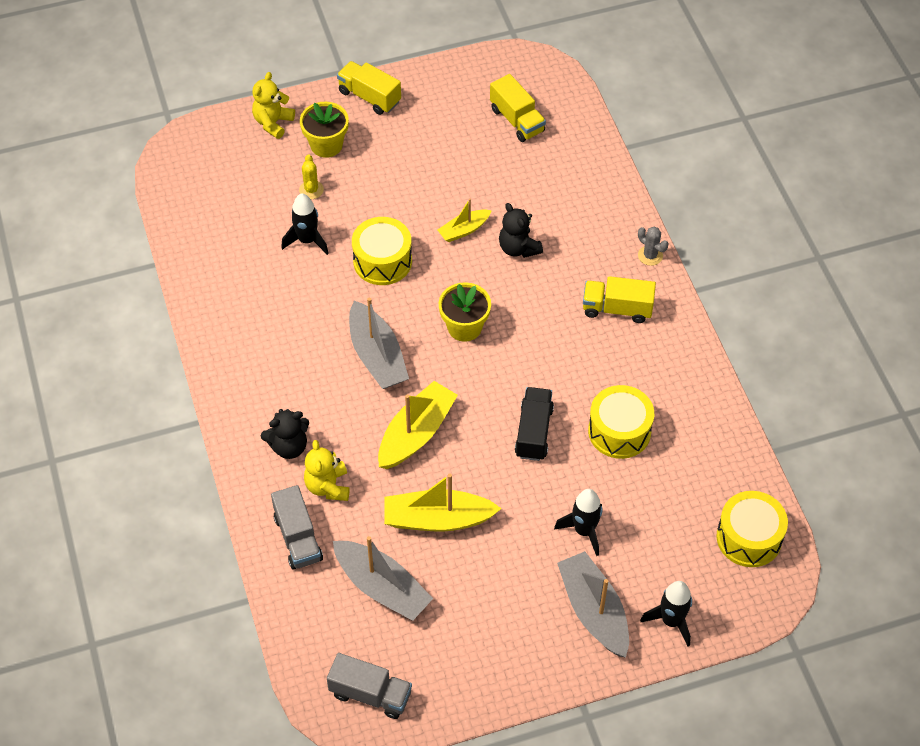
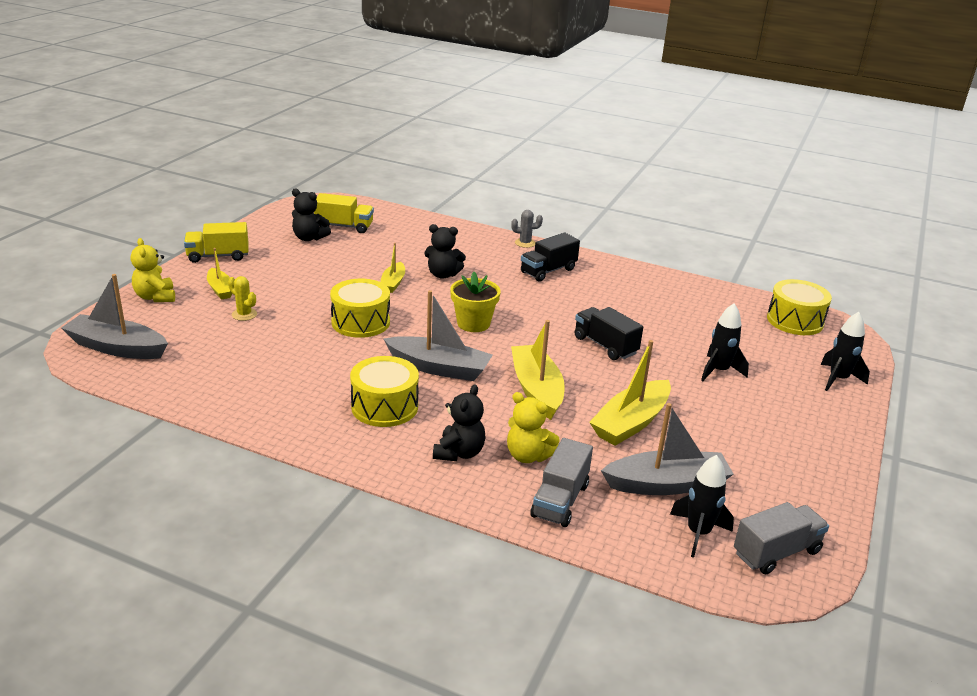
camera: 50 degrees left, 25 degrees down
(298, 538) = (560, 500): grey truck -> grey truck turned 90 degrees clockwise
(307, 240) = (283, 339): black rocket -> black rocket (698, 533)
(326, 145) = (220, 289): yellow flower pot -> yellow boat
(468, 118) = (309, 238): none -> black teddy bear
(593, 611) = (797, 403): grey boat -> grey boat (117, 348)
(617, 309) = (548, 271): yellow truck -> black truck
(619, 431) = (649, 318): yellow drum -> yellow drum (384, 406)

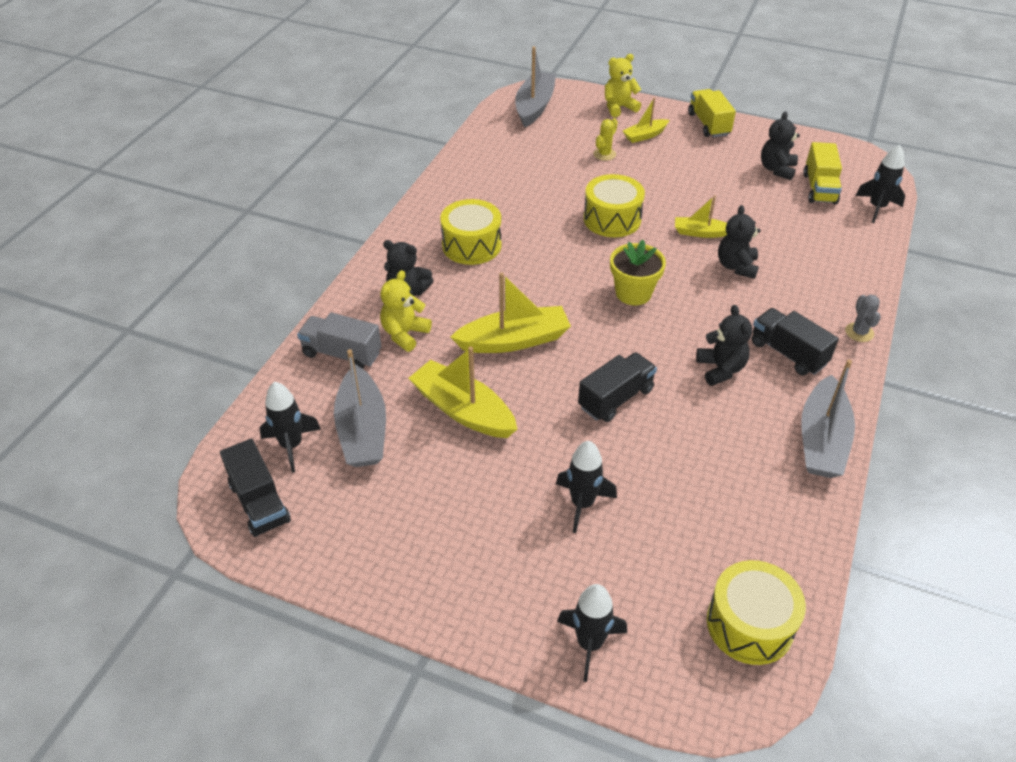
camera: 90 degrees right, 15 degrees up
(378, 211) = (877, 208): none -> black rocket
(439, 368) = (541, 273): grey boat -> grey boat (822, 440)
(567, 298) = (721, 369): none -> black teddy bear
(776, 552) = (259, 502): grey truck -> black truck

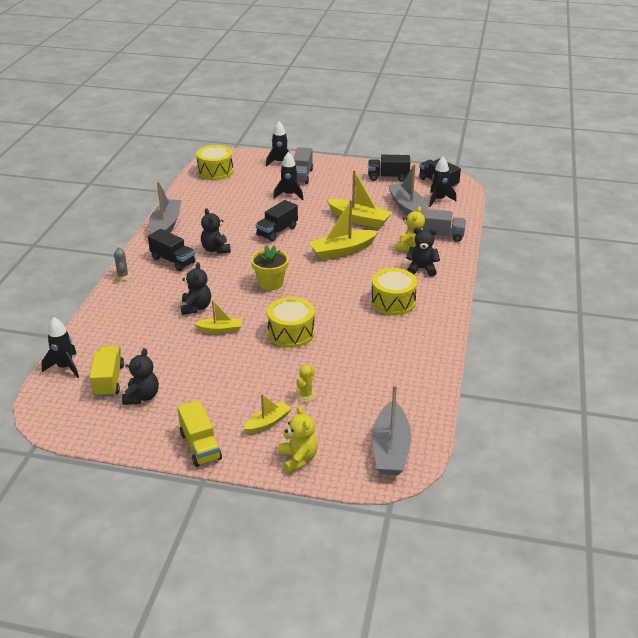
camera: 170 degrees right, 10 degrees down
(355, 538) = (388, 177): none -> black truck
(545, 573) = (301, 176): none -> grey truck
(619, 108) = (298, 459): yellow teddy bear -> yellow teddy bear turned 75 degrees counterclockwise

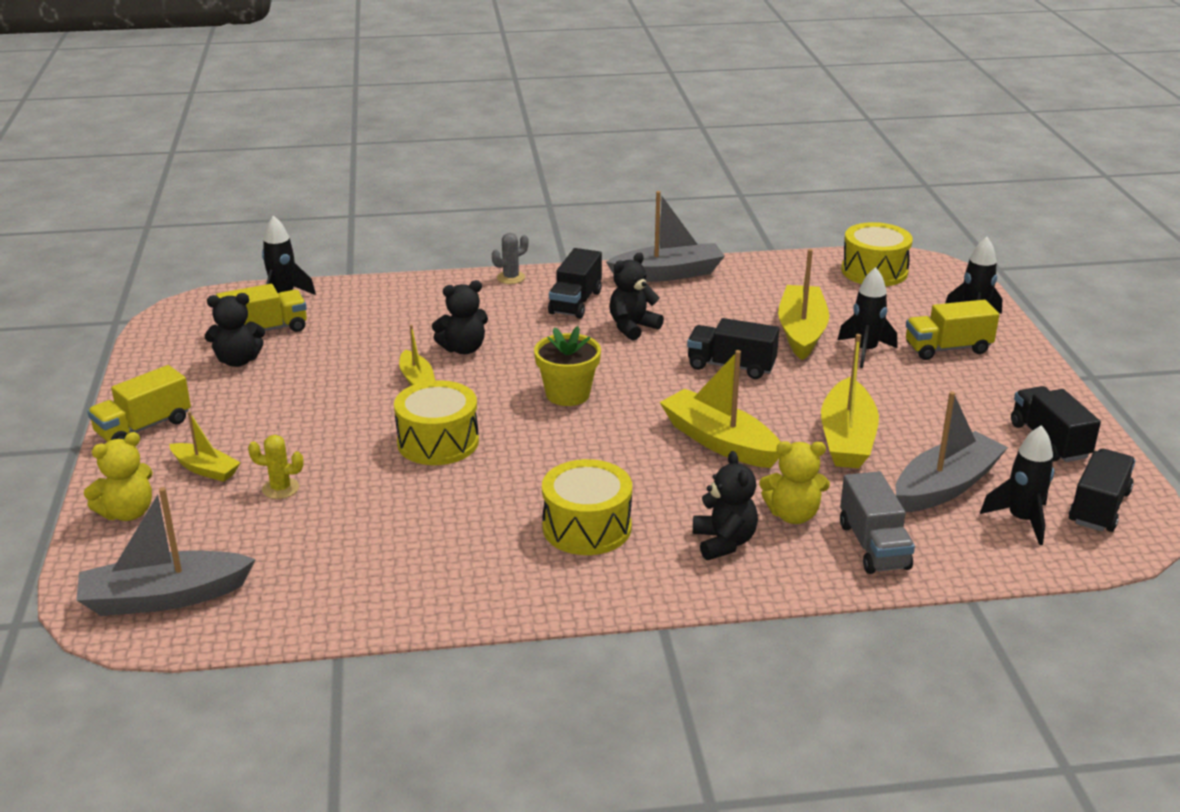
camera: 70 degrees right, 5 degrees down
(259, 205) = (801, 332): none -> yellow boat
(301, 176) = (947, 348): grey truck -> yellow truck

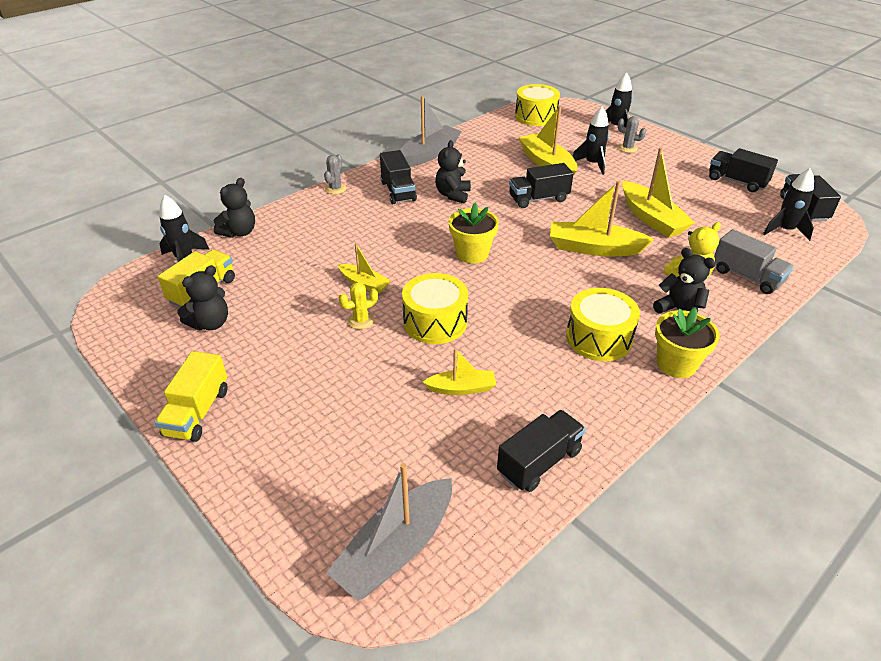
camera: 35 degrees left, 10 degrees up
(128, 513) = (274, 492): yellow teddy bear -> none
(205, 469) = (294, 423): yellow boat -> yellow boat (461, 388)
(280, 488) = (371, 409): yellow cactus -> yellow cactus (361, 320)
(368, 599) = (539, 462): none -> black truck
(463, 349) = (367, 249): black teddy bear -> black teddy bear (239, 232)
(636, 587) = (676, 364): none -> yellow flower pot
(946, 486) = (730, 226): grey boat -> none
(947, 348) = (627, 148): yellow truck -> grey cactus

